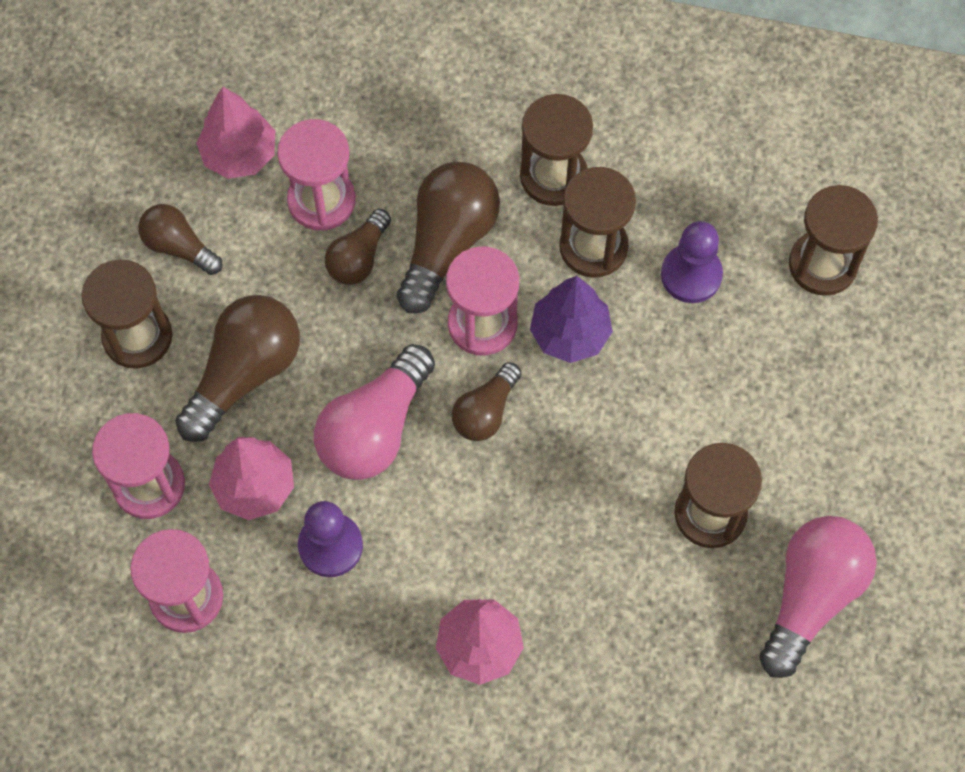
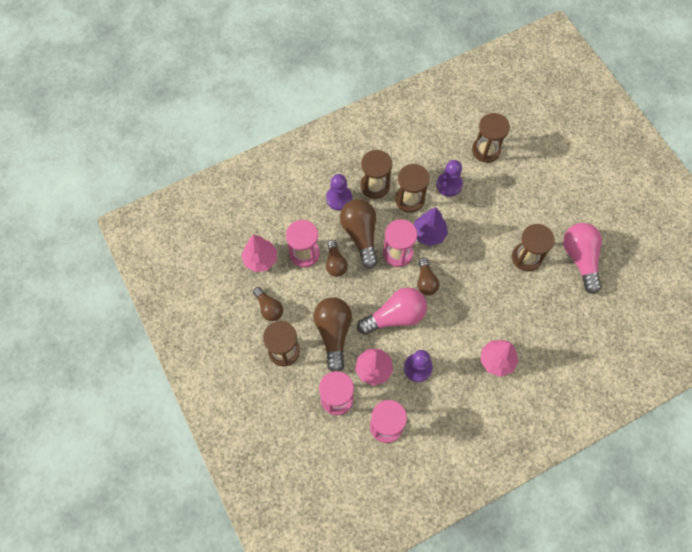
camera: 40 degrees left, 0 degrees up
(179, 246) = (269, 308): brown light bulb -> brown light bulb turned 120 degrees counterclockwise
(375, 428) = (395, 316): pink light bulb -> pink light bulb turned 105 degrees counterclockwise
(469, 151) = (339, 198): none -> purple pawn

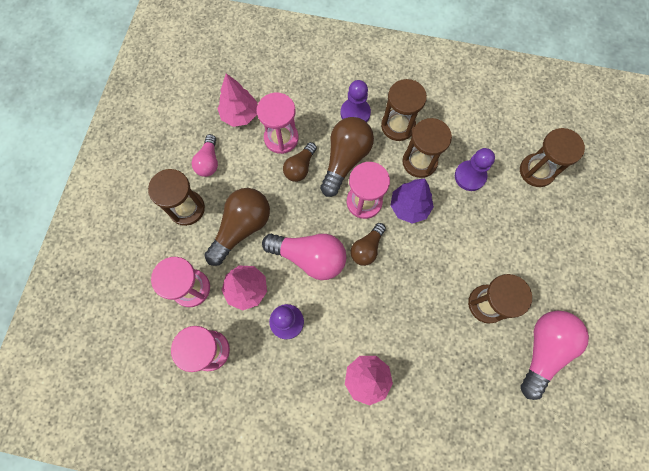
camera: 40 degrees right, 5 degrees up
(269, 308) = (209, 162): brown light bulb -> pink light bulb

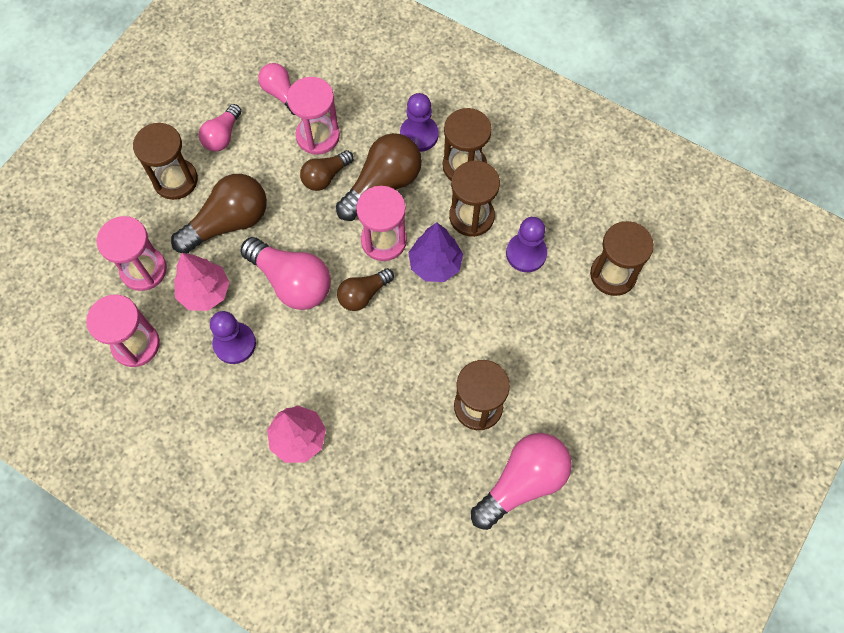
camera: 20 degrees right, 5 degrees down
(240, 115) = (281, 94): pink tree -> pink light bulb

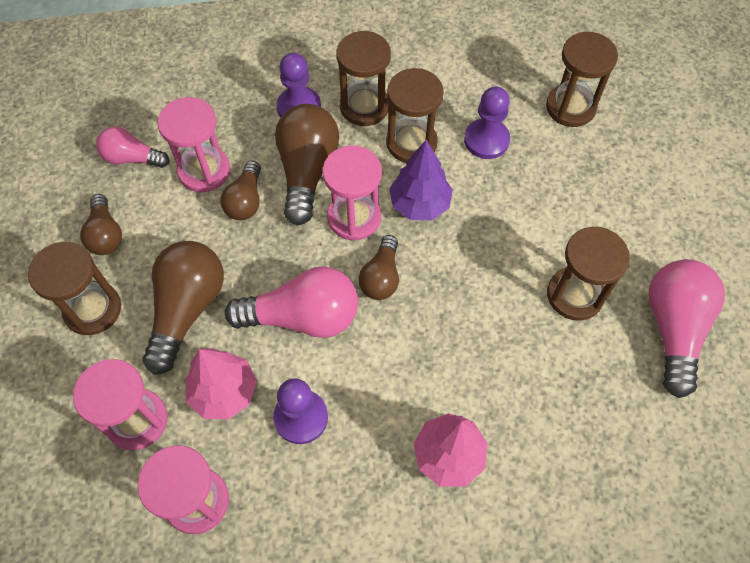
camera: 40 degrees left, 5 degrees down
(222, 136) = (106, 234): pink light bulb -> brown light bulb

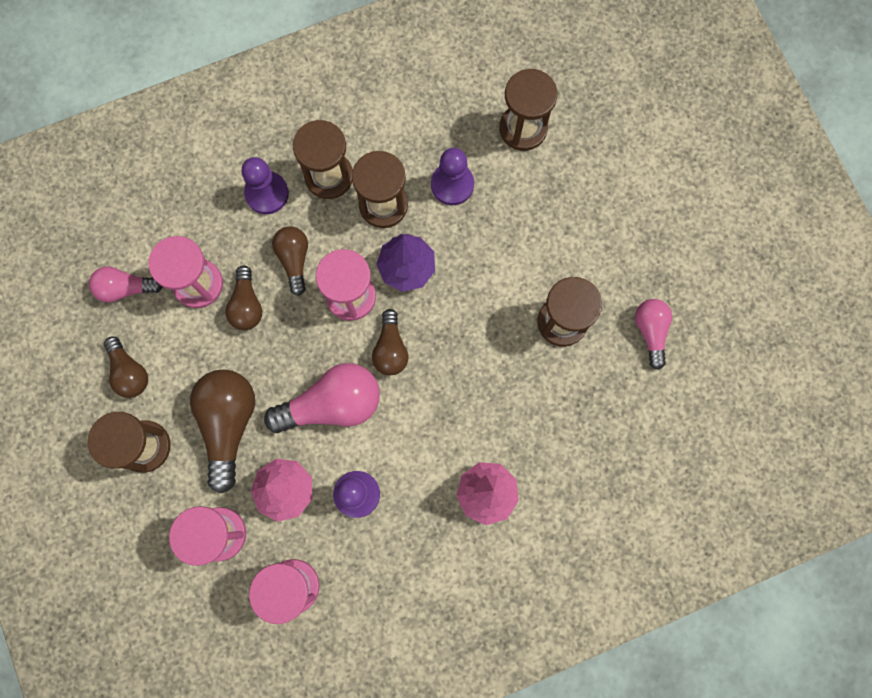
camera: 15 degrees left, 15 degrees up
(307, 171) = (294, 260): brown light bulb -> brown light bulb, size x0.59
(673, 328) = (650, 332): pink light bulb -> pink light bulb, size x0.59

